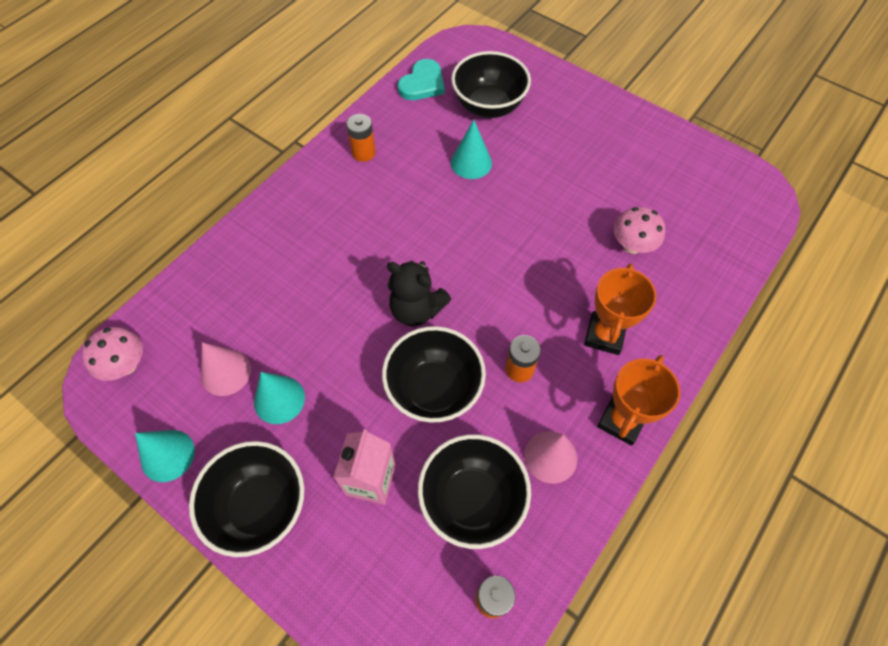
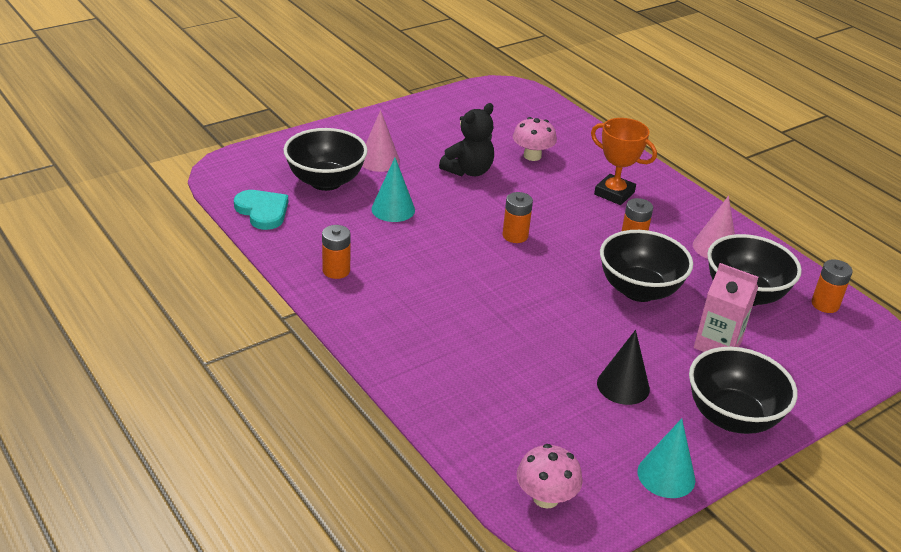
camera: 75 degrees left, 25 degrees down
(226, 372) = (580, 418): pink cone -> pink cone (379, 160)
(279, 399) = (623, 386): turquoise cone -> black cone
(416, 309) = (552, 281): black teddy bear -> black teddy bear (468, 171)
(477, 263) = (515, 235): none -> orange battery
(621, 421) = (691, 208): orange trophy -> none

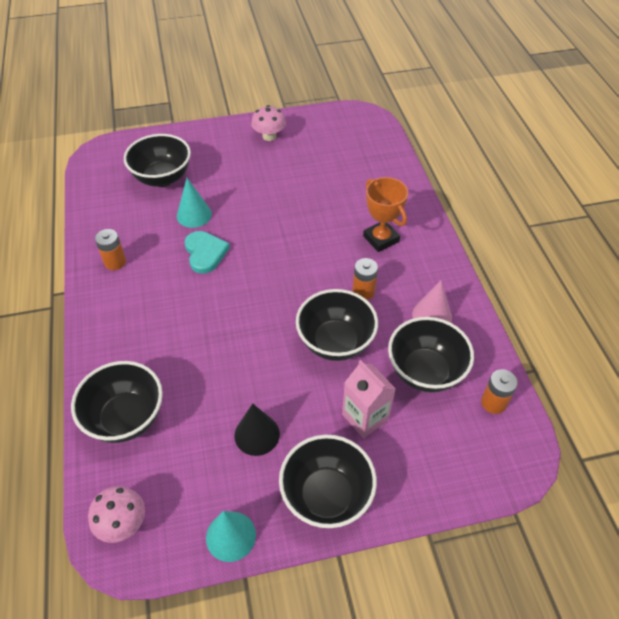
camera: 25 degrees right, 15 degrees up
(262, 211) = (100, 195): turquoise heart -> turquoise heart (205, 253)
(379, 160) = (214, 166): pink cone -> none
(468, 171) = (276, 191): black teddy bear -> none
(471, 407) = (126, 418): none -> black bowl
(515, 235) = (270, 262): orange battery -> none
(532, 156) = (337, 186): pink mushroom -> pink mushroom (269, 136)

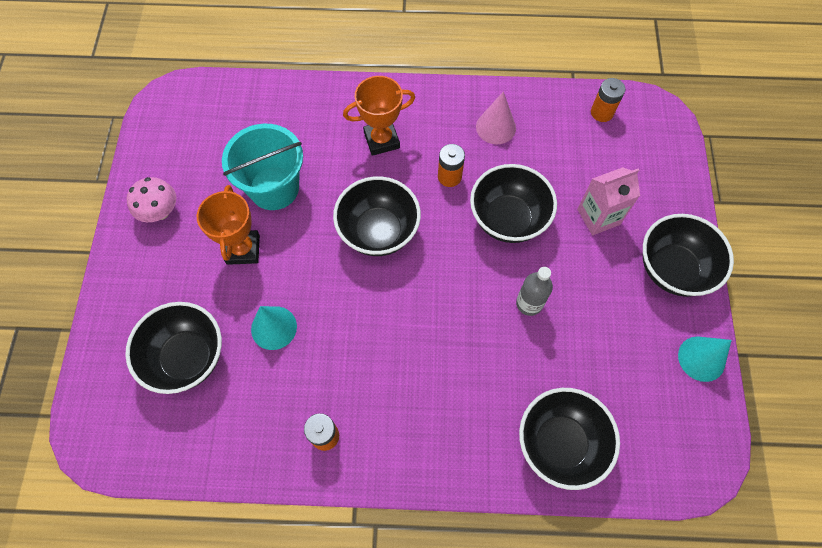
camera: 75 degrees left, 15 degrees up
(122, 523) = (678, 458): pink mushroom -> none
(205, 253) = (344, 324): turquoise heart -> none
(252, 184) = (243, 249): none -> orange trophy
(254, 373) = (529, 303): none -> grey bottle
(257, 434) = (601, 315): black cone -> none
(309, 187) = (274, 188): none -> turquoise bucket
(425, 371) = (559, 153): black bowl -> black bowl (378, 232)

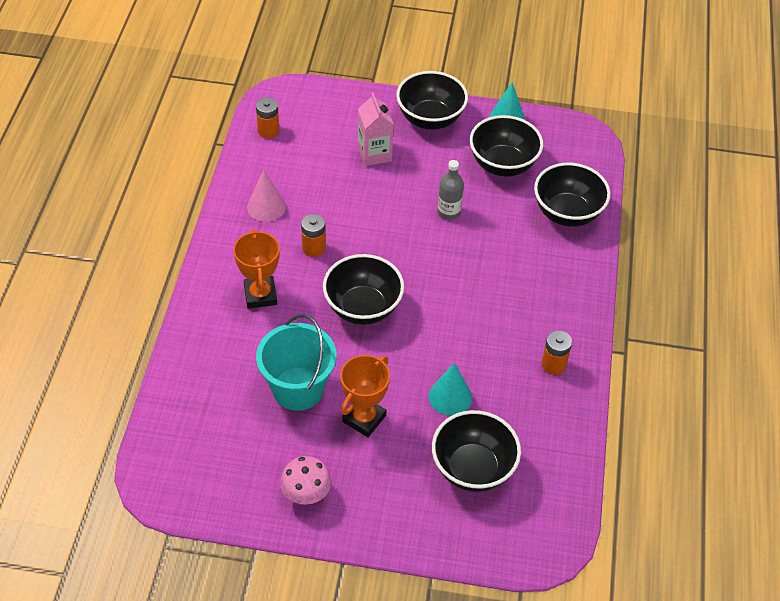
camera: 85 degrees left, 15 degrees down
(243, 249) = (364, 418): orange trophy -> orange trophy turned 60 degrees counterclockwise
(508, 219) = (366, 213): black bowl -> black bowl (503, 165)

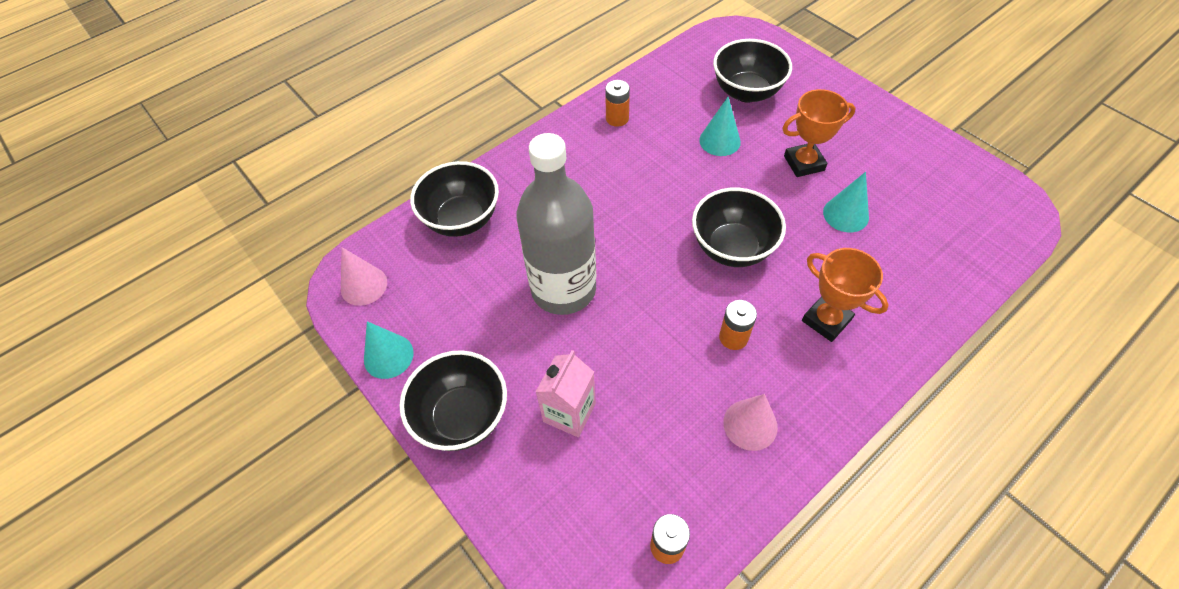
camera: 135 degrees left, 5 degrees up
(260, 295) = (826, 320): orange trophy -> orange trophy turned 75 degrees counterclockwise
(298, 389) = (845, 214): turquoise bucket -> turquoise cone
(306, 493) = (889, 140): pink mushroom -> none
(449, 212) = (563, 289): grey bottle -> grey bottle, size x2.33
(503, 165) = (456, 305): black bowl -> none
(572, 141) = (364, 285): none -> pink cone

